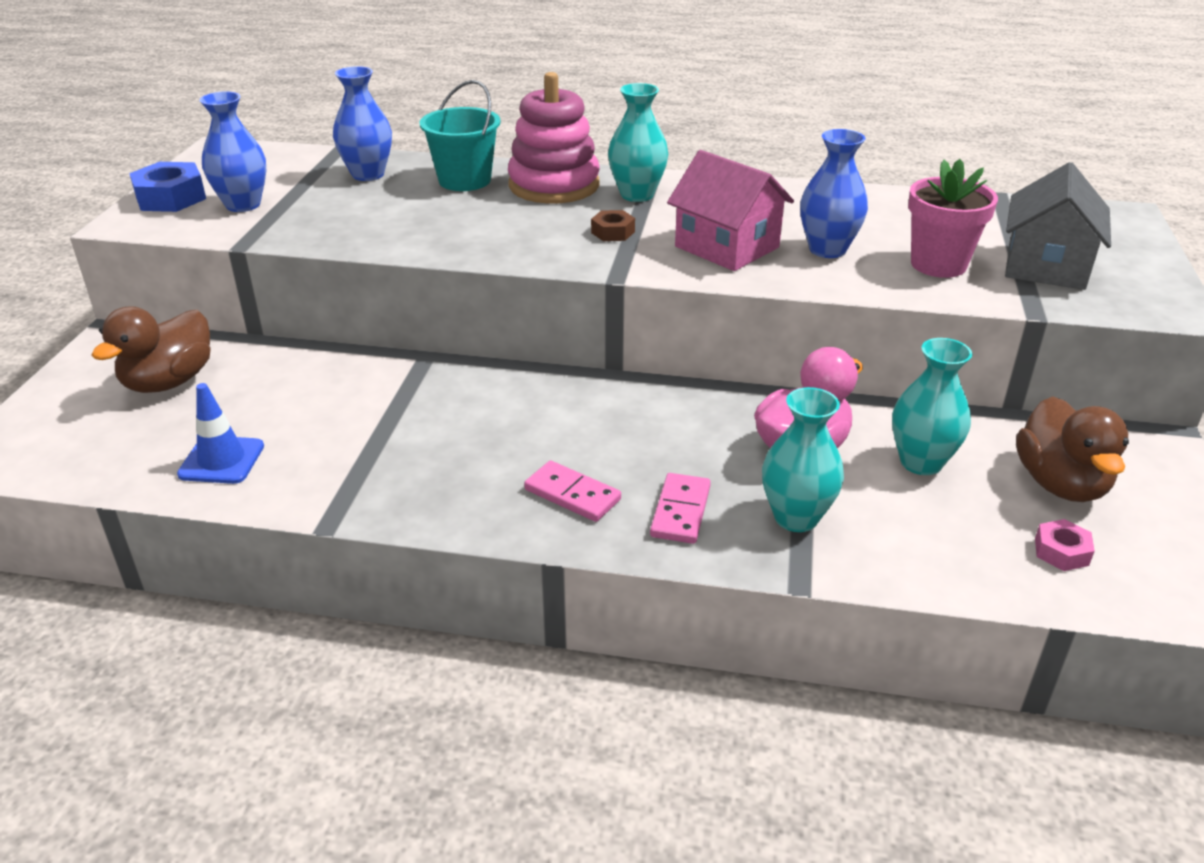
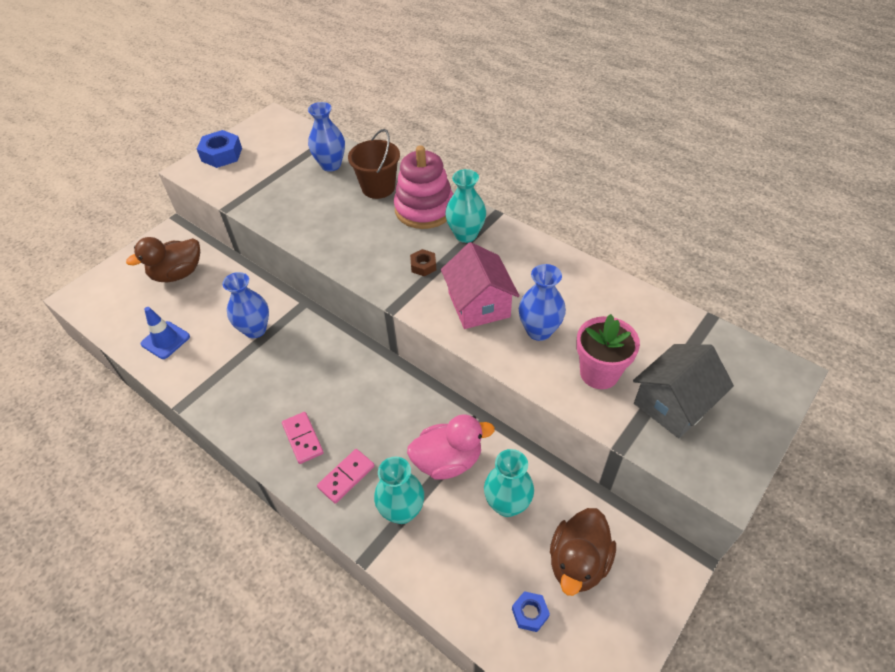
camera: 30 degrees right, 15 degrees up
(243, 205) = (251, 172): blue vase -> blue vase (255, 330)
(464, 180) = (378, 187): turquoise bucket -> brown bucket
(1061, 552) = (530, 613): pink nut -> blue nut

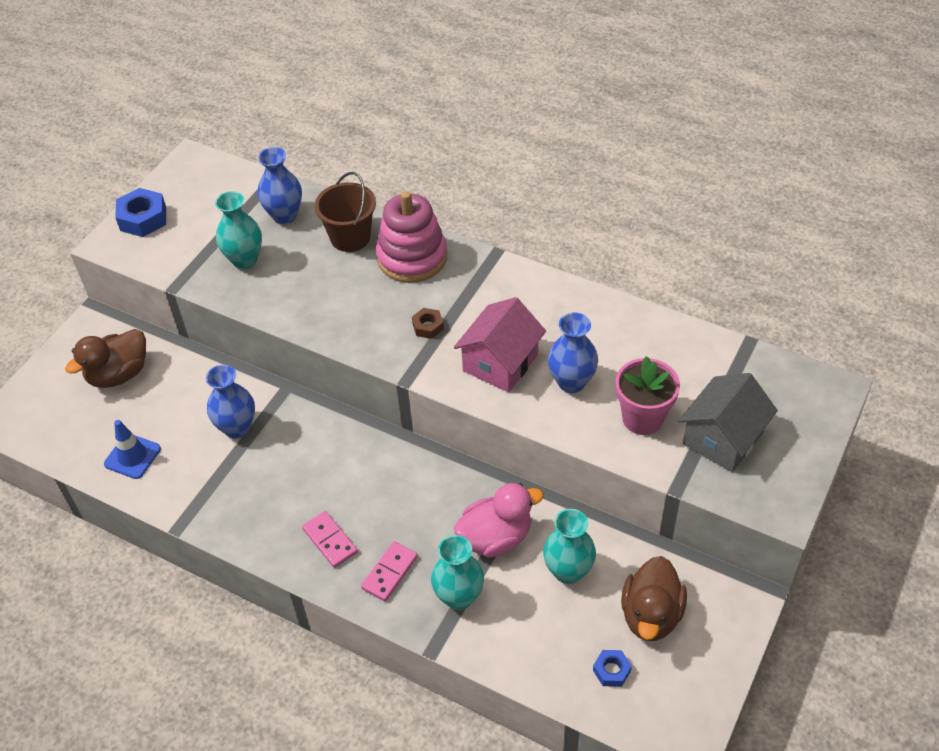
camera: 10 degrees left, 0 degrees up
(466, 235) = (467, 283): turquoise vase -> turquoise vase (244, 260)
(479, 305) = (500, 362): pink house -> pink house turned 60 degrees clockwise

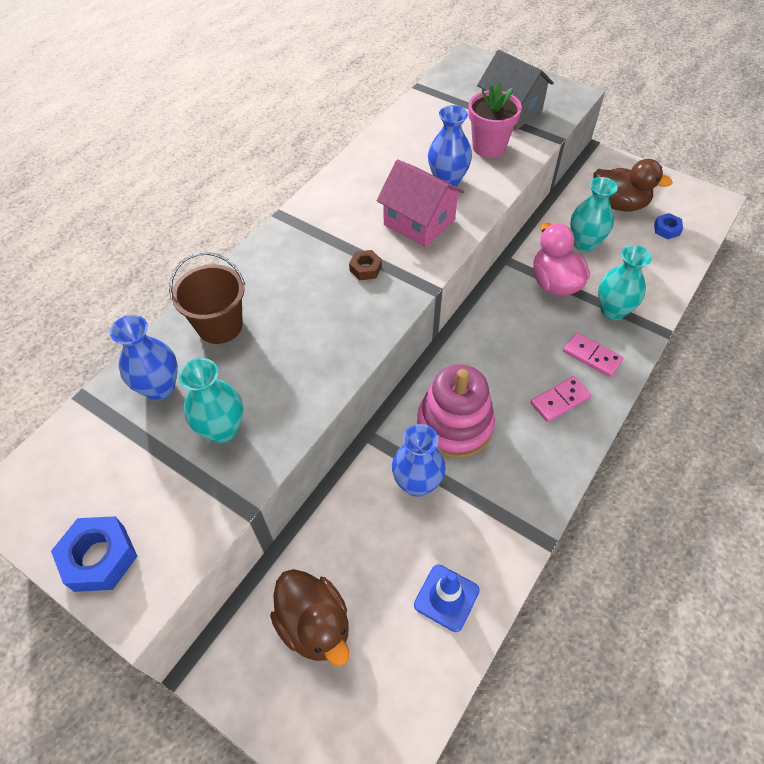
camera: 85 degrees left, 5 degrees up
(412, 257) = (267, 275): pink stacking toy -> pink stacking toy (454, 425)

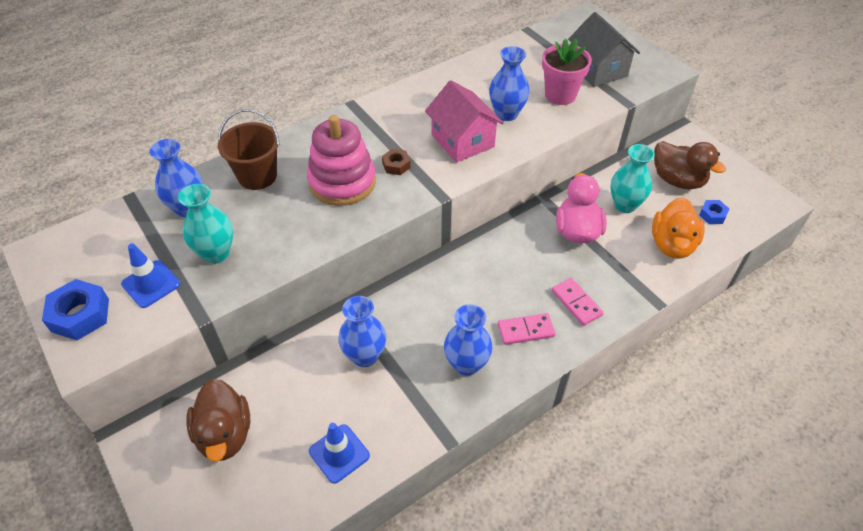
camera: 20 degrees right, 5 degrees down
(165, 491) = (151, 284): none -> blue traffic cone
(454, 425) = (422, 320): pink stacking toy -> pink stacking toy (342, 182)
(522, 455) = (466, 364): none -> blue vase
(612, 310) = (618, 270): turquoise vase -> none
(646, 269) = (672, 244): none -> orange duck

